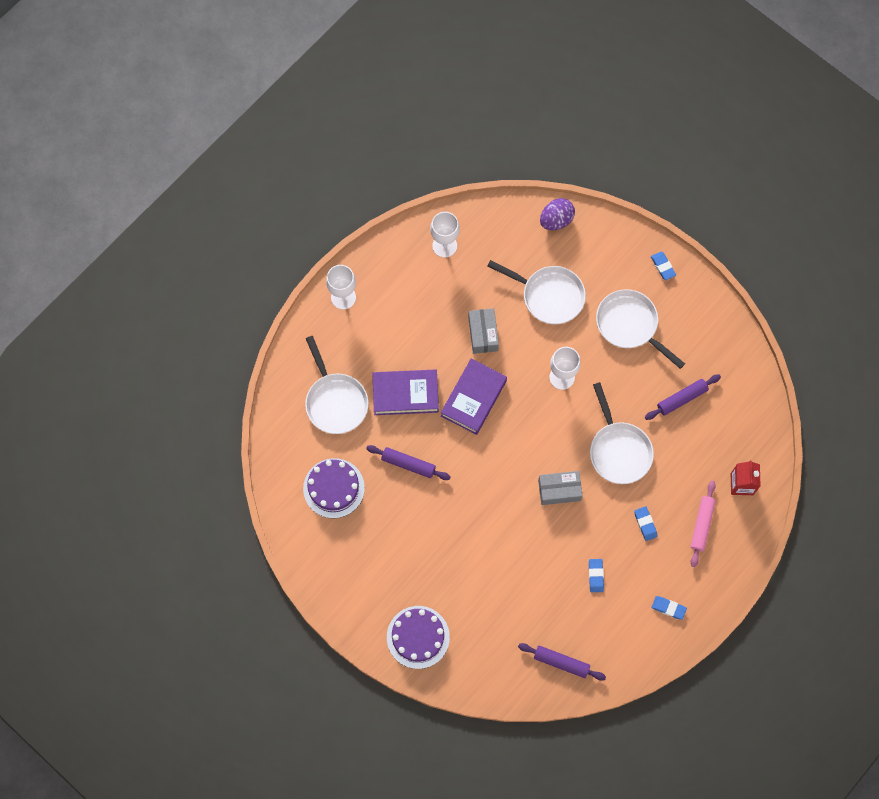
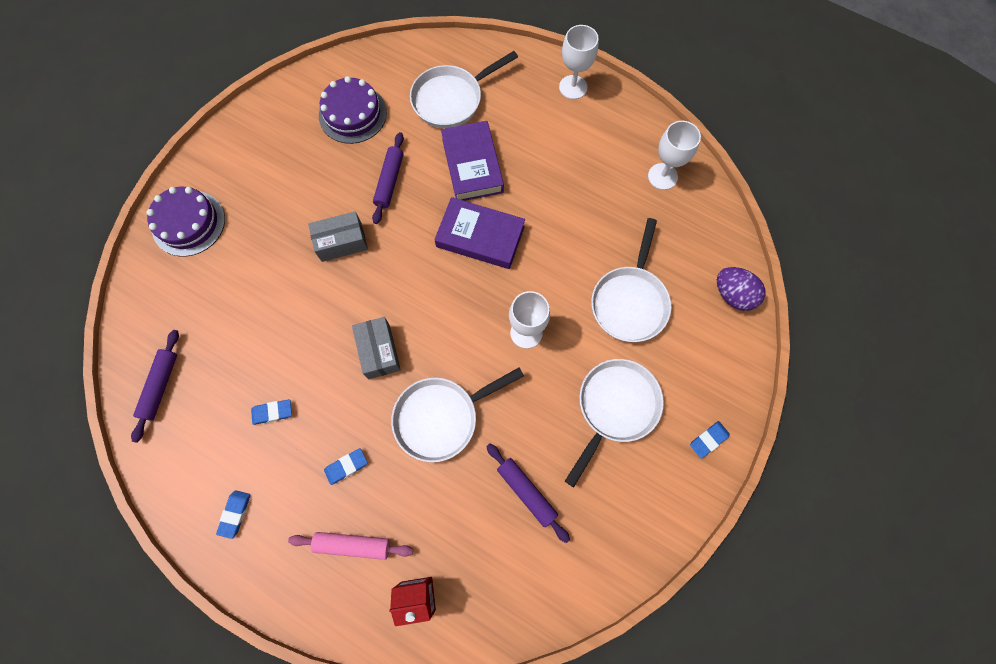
camera: 80 degrees right, 0 degrees up
(483, 334) = (562, 234): grey box -> grey box (341, 242)

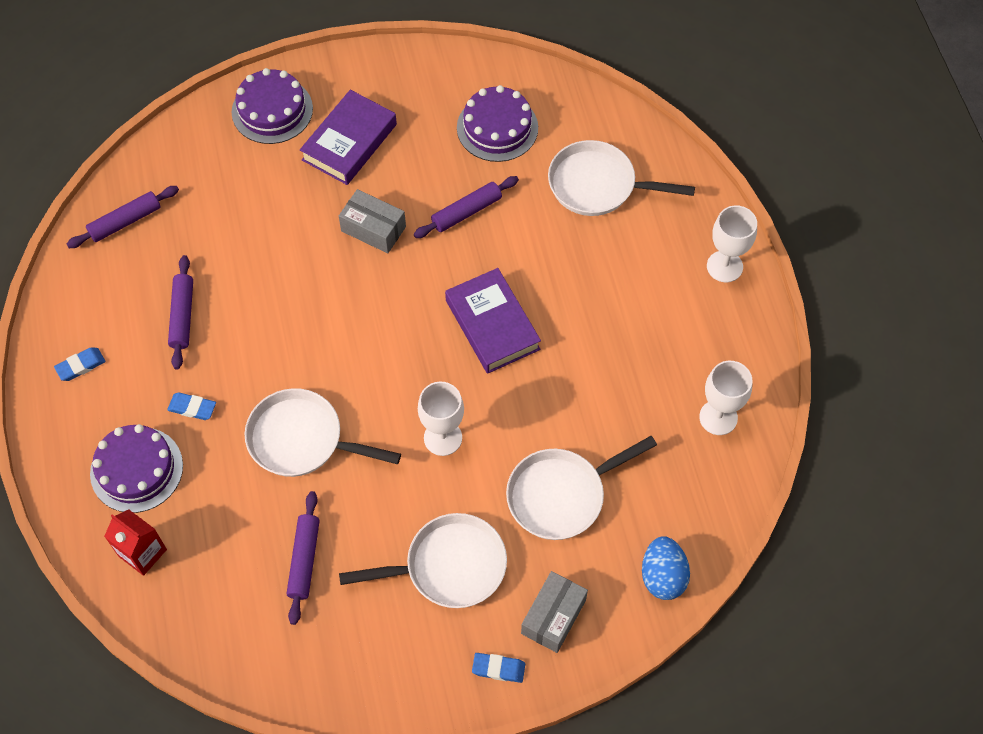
camera: 45 degrees right, 10 degrees down
(272, 412) = (182, 316): blue eraser -> purple rolling pin
(353, 545) = (136, 469): pink rolling pin -> purple cake
(379, 351) = (309, 343): grey box -> grey box (553, 616)
(472, 165) = (552, 258): purple book -> purple book (349, 142)
(733, 295) = (663, 576): purple egg -> blue egg

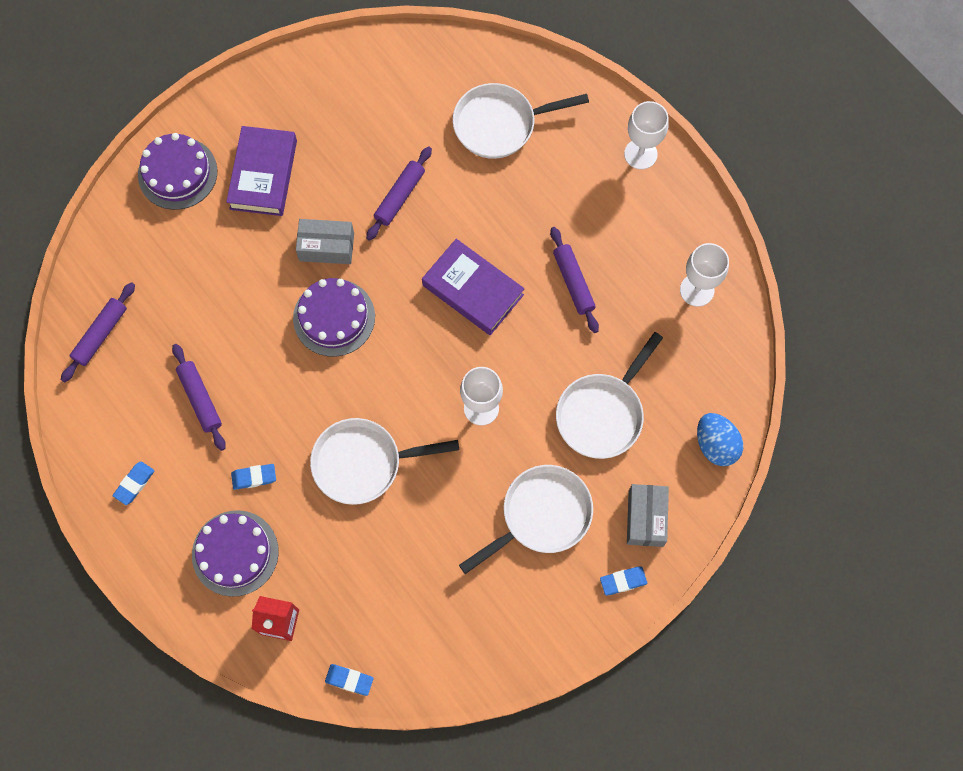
camera: 25 degrees left, 10 degrees up
(177, 639) = (349, 680): none -> blue eraser
(304, 560) = (419, 565): purple rolling pin -> purple rolling pin (573, 282)
(497, 128) = (387, 106): purple cake -> purple cake (334, 317)

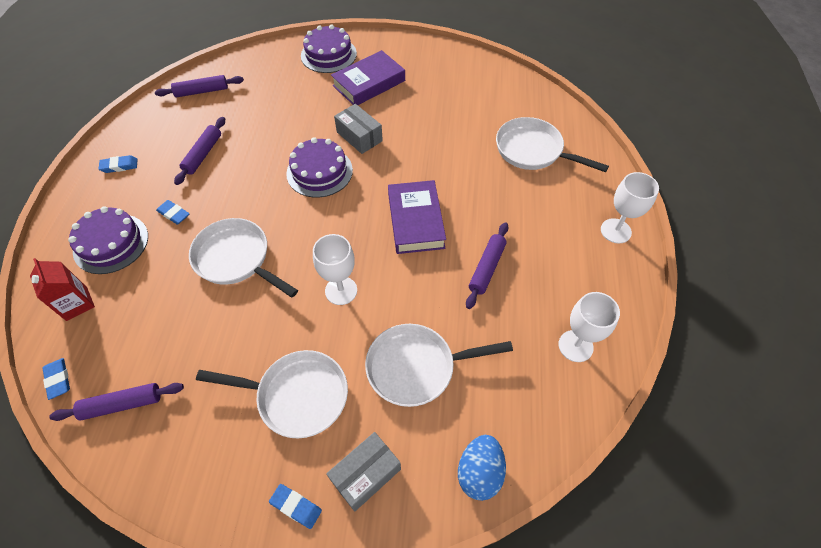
camera: 45 degrees right, 15 degrees down
(399, 197) = (429, 143): purple rolling pin -> purple rolling pin (122, 404)

